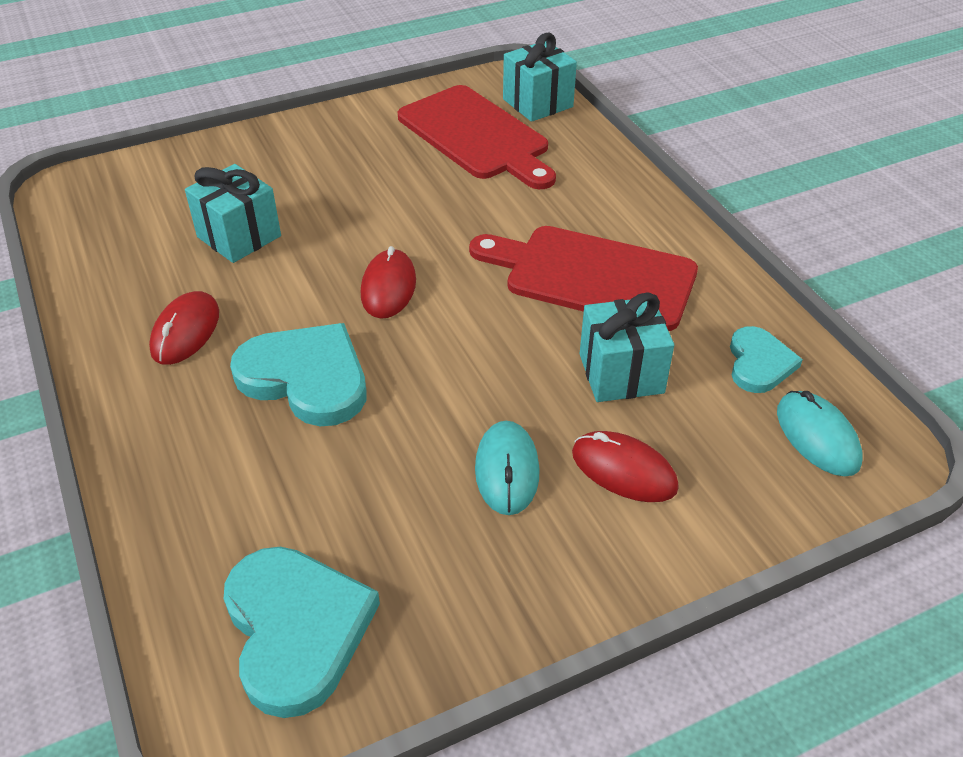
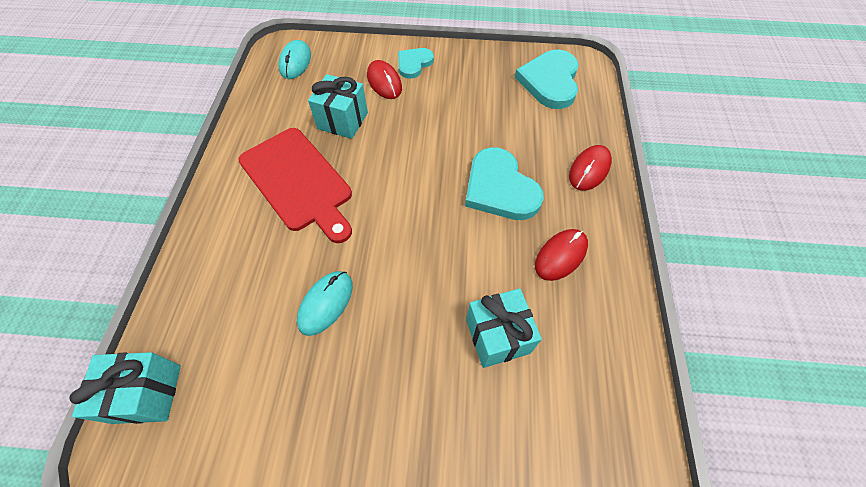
camera: 150 degrees left, 15 degrees up
(388, 287) = (419, 231): red mouse -> red mouse (589, 169)
(476, 136) = (240, 370): red cutting board -> none
(507, 470) = (432, 101): turquoise mouse -> turquoise mouse (326, 303)
(759, 363) = (277, 98): turquoise heart -> turquoise heart (414, 64)

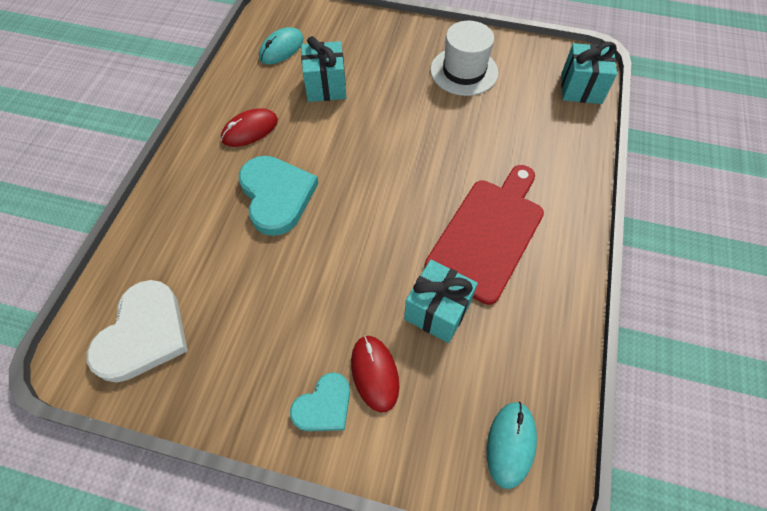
camera: 170 degrees left, 0 degrees up
(298, 181) = (488, 234): red cutting board -> red cutting board turned 60 degrees clockwise
(312, 399) = (464, 71): none -> white hat
(326, 303) = (455, 123): turquoise mouse -> turquoise mouse (281, 49)
(550, 81) = (143, 334): turquoise heart -> white heart
(589, 169) = (174, 202): red mouse -> none

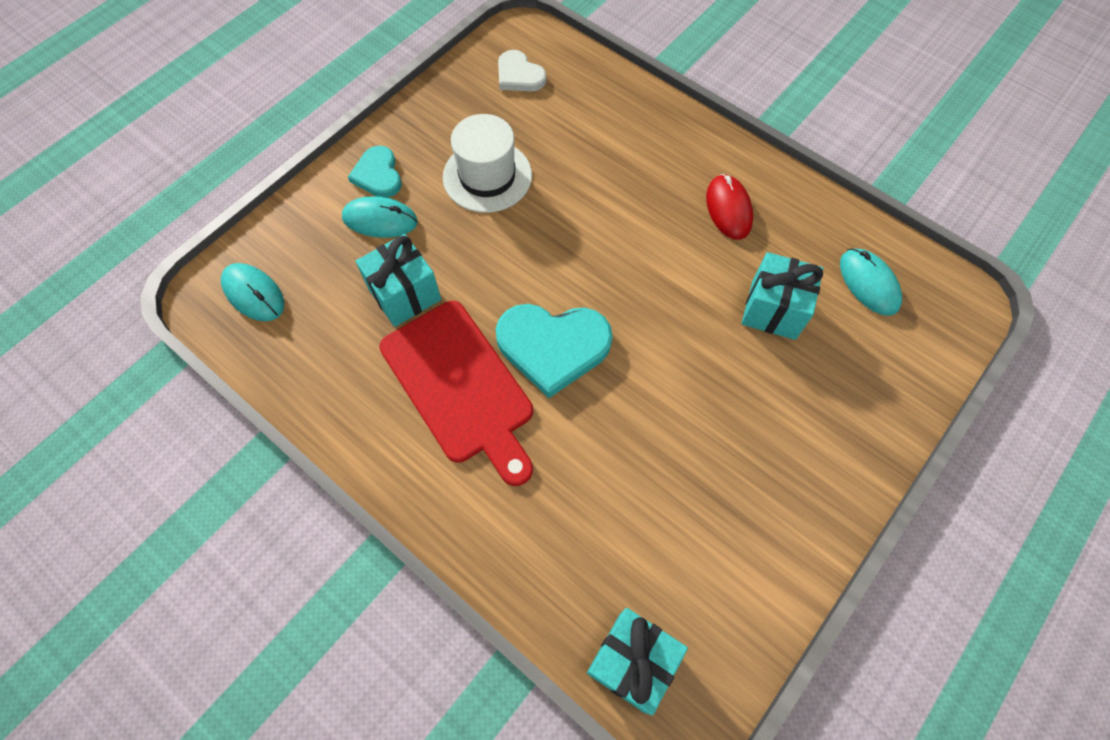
camera: 115 degrees right, 5 degrees up
(143, 334) = (519, 75): white heart -> white heart, size x0.59
(276, 196) = (619, 206): turquoise heart -> turquoise heart (553, 347)
(374, 373) = (380, 220): red mouse -> turquoise mouse
(464, 71) = (738, 500): white hat -> white hat (487, 176)

